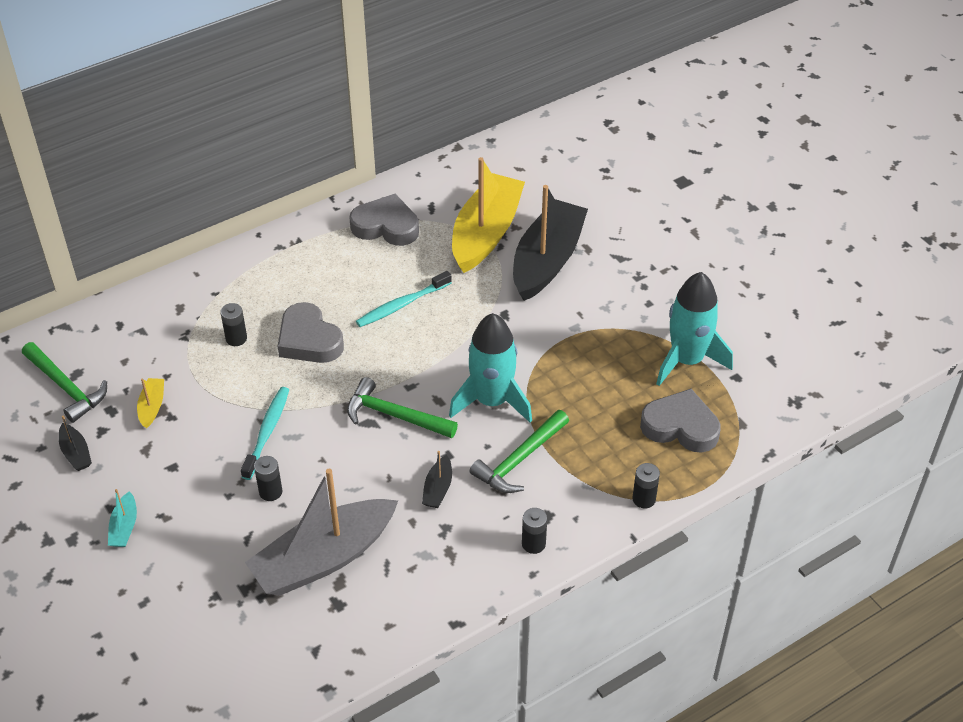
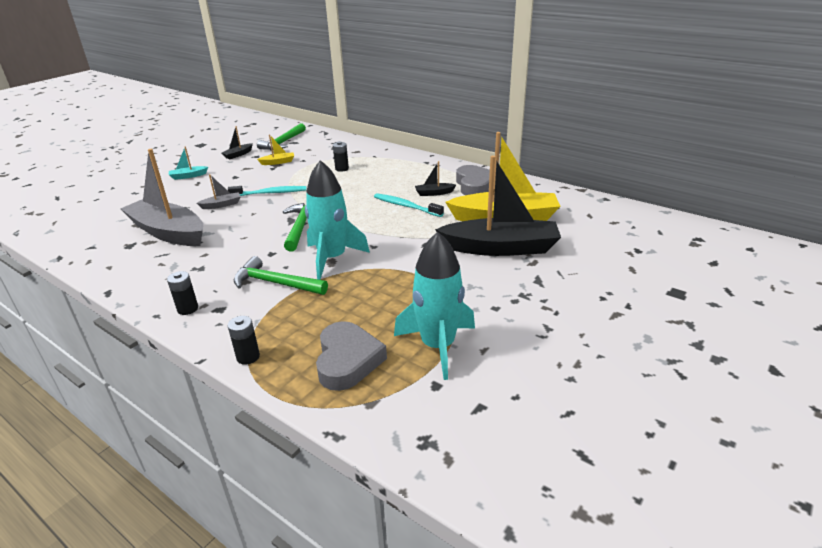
camera: 70 degrees right, 15 degrees down
(270, 492) = (221, 205): black battery -> grey boat
(309, 340) = (353, 187): grey heart -> none
(438, 489) = (237, 257): black boat -> black boat (434, 193)

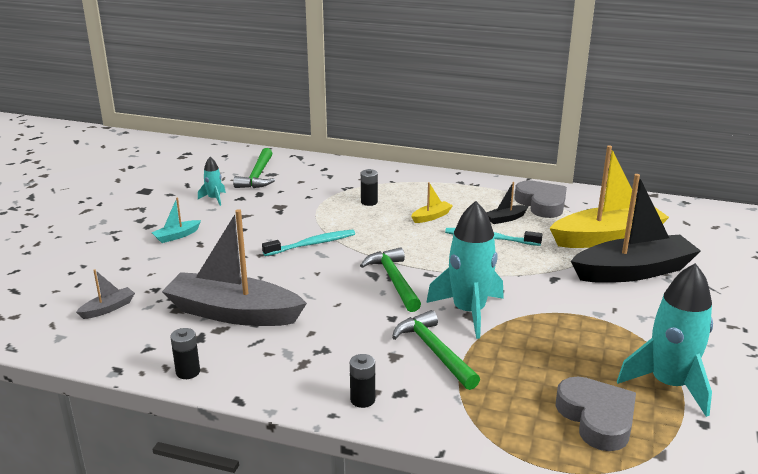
camera: 20 degrees left, 5 degrees down
(221, 205) = (265, 268): grey boat -> grey boat (108, 308)
(238, 155) = (214, 199): black boat -> turquoise rocket
(248, 357) = (490, 437): black battery -> black battery (188, 372)
(276, 283) = (434, 351): green hammer -> green hammer turned 60 degrees clockwise
(278, 162) = (279, 203): yellow boat -> yellow boat (431, 217)

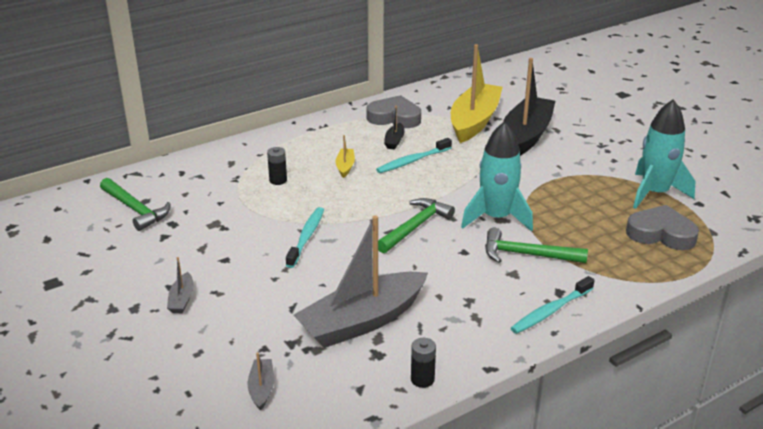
camera: 50 degrees left, 5 degrees up
(176, 236) = (182, 299): turquoise boat -> grey boat
(214, 199) = (141, 250): turquoise rocket -> none
(362, 400) = (550, 311): black battery -> turquoise toothbrush
(394, 280) = (415, 227): green hammer -> green hammer turned 105 degrees clockwise

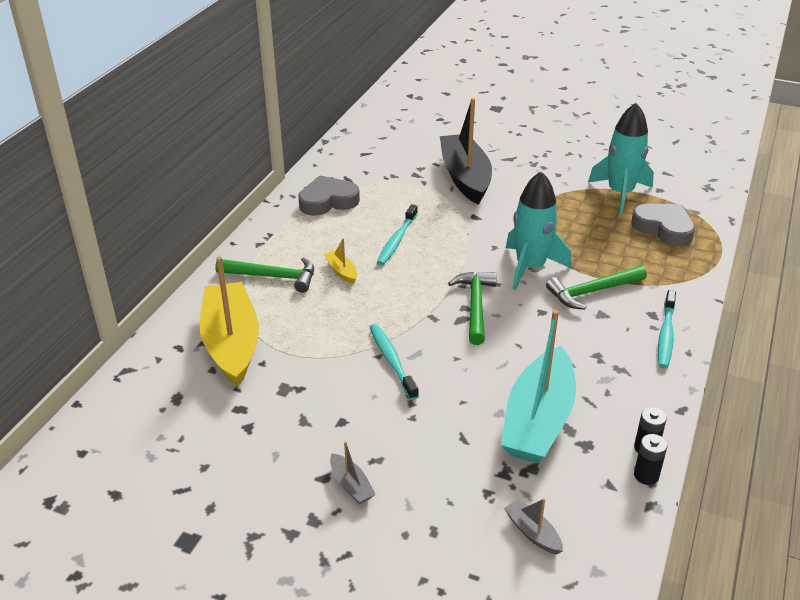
camera: 35 degrees left, 5 degrees up
(135, 209) = (178, 412): green hammer -> green hammer (273, 277)
(278, 180) = (293, 313): black battery -> black battery (646, 475)
(362, 321) = (538, 420): grey boat -> turquoise boat
(394, 141) = (356, 226): black boat -> none
(474, 121) = (405, 178): yellow boat -> yellow boat (231, 343)
(661, 234) = (664, 228): grey heart -> grey heart turned 60 degrees clockwise

